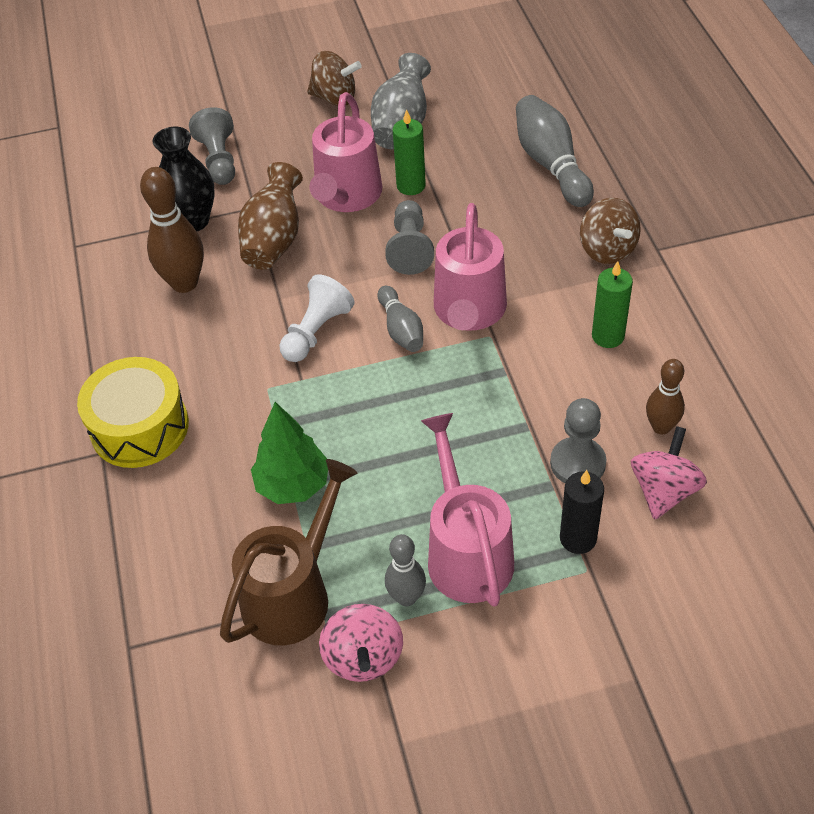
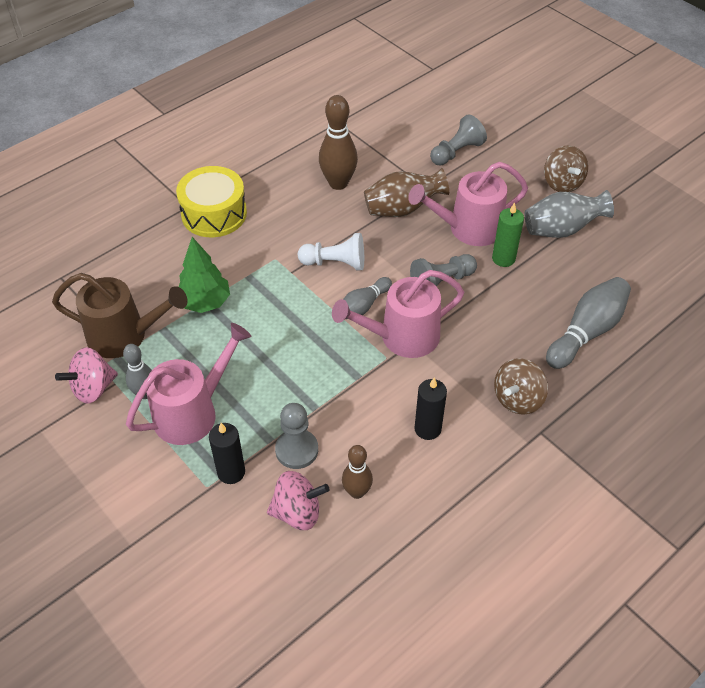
camera: 60 degrees right, 0 degrees up
(193, 221) = (393, 164): black vase -> none
(608, 336) = (427, 429): green candle -> black candle

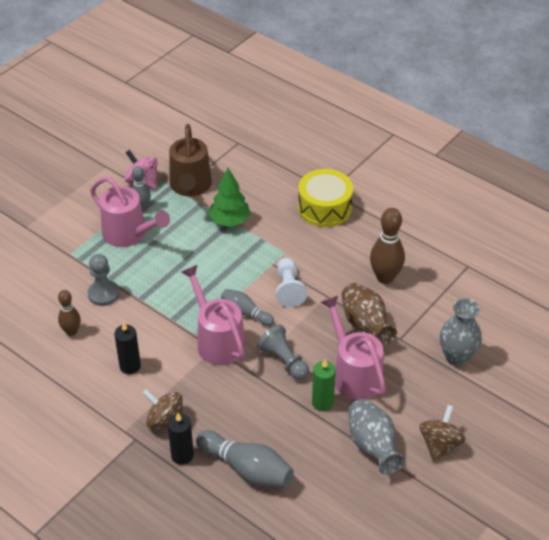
camera: 80 degrees right, 5 degrees down
(231, 472) = (82, 263): black candle -> black candle (182, 455)
(297, 512) = (53, 302): pink spinning top -> none
(456, 152) = (457, 357): grey pawn -> grey vase
(562, 183) = (439, 444): brown spinning top -> brown spinning top turned 135 degrees clockwise

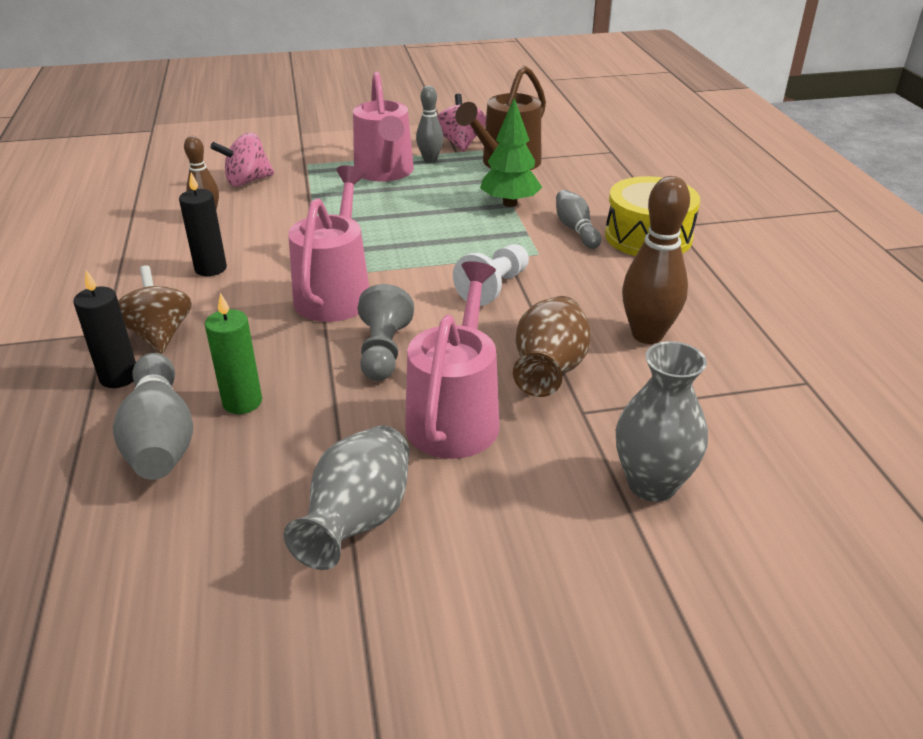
camera: 40 degrees right, 10 degrees down
(54, 289) = (247, 181): none -> pink spinning top
(103, 294) = (285, 203): grey pawn -> none
(245, 312) = (408, 284): grey bowling pin -> grey bowling pin (576, 229)
(322, 402) = (365, 423): green candle -> green candle (242, 402)
(439, 444) = (467, 591): brown spinning top -> none

